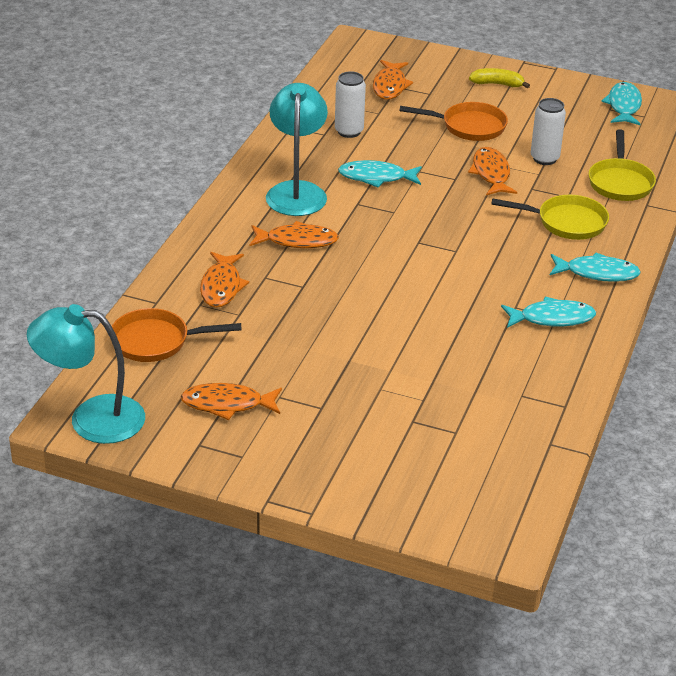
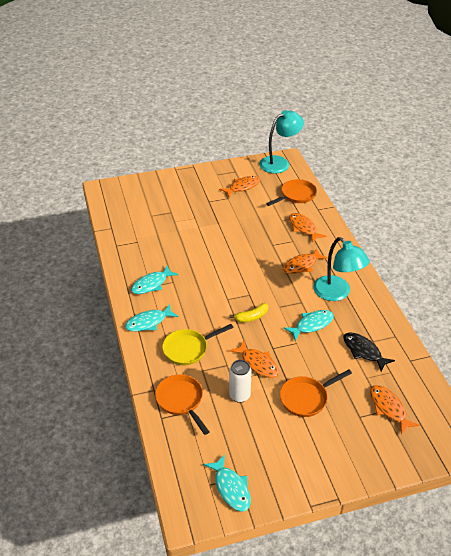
camera: 145 degrees right, 5 degrees up
(349, 131) = (363, 351): white can -> black fish
(497, 84) = (330, 456): yellow banana -> yellow banana (251, 317)
(620, 182) = (181, 401): yellow pan -> orange pan

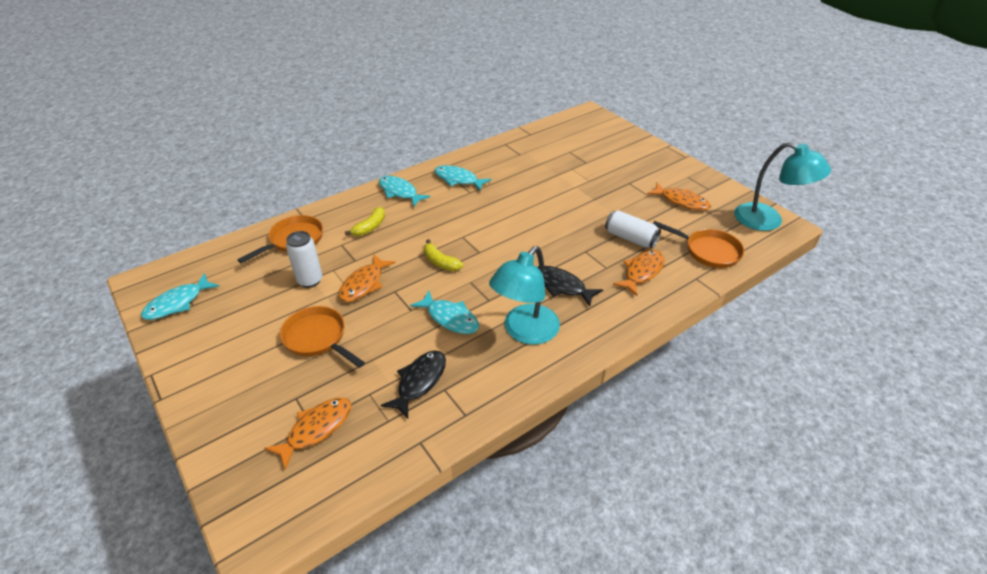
camera: 70 degrees right, 0 degrees up
(188, 349) = (370, 227): yellow pan -> yellow banana
(269, 221) = (630, 238): none -> white can
(302, 265) = (561, 286): orange fish -> black fish

